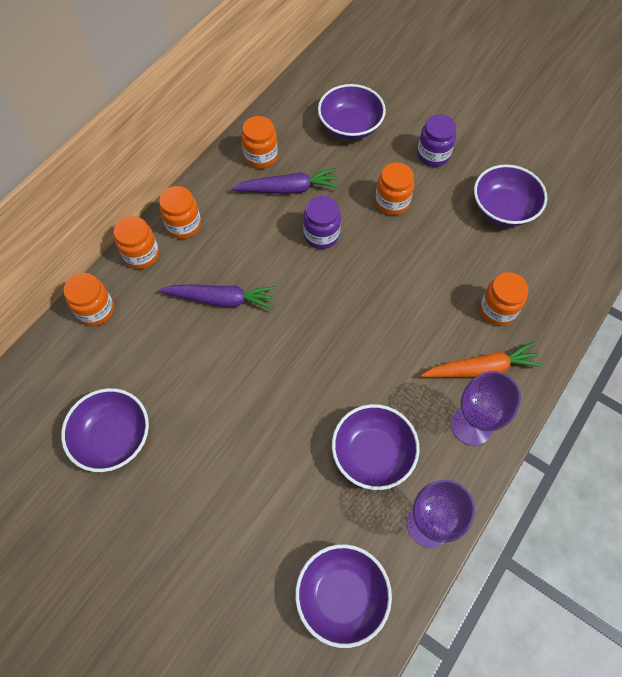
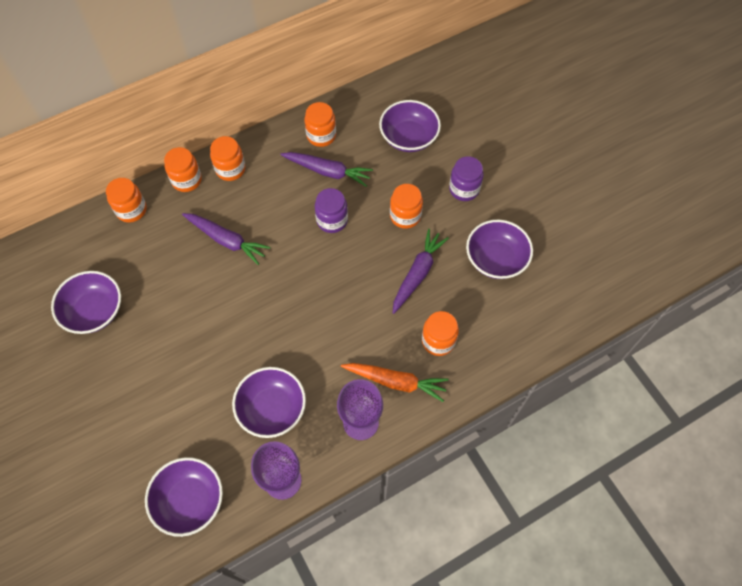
camera: 25 degrees right, 0 degrees up
(438, 253) = (417, 274): none -> purple carrot

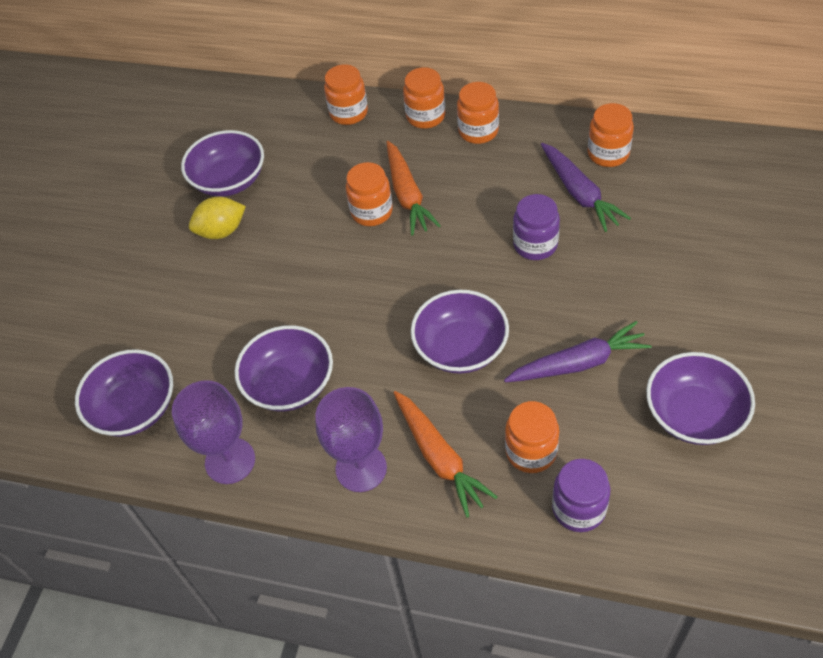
camera: 50 degrees right, 10 degrees down
(126, 348) = (221, 231): none -> yellow lemon
(226, 240) = (407, 195): purple carrot -> orange carrot
(405, 216) = (624, 293): orange jar -> orange jar (371, 212)
(409, 137) = (712, 214): purple bowl -> purple bowl (461, 348)
(464, 189) = (729, 311): purple jar -> purple jar (578, 508)

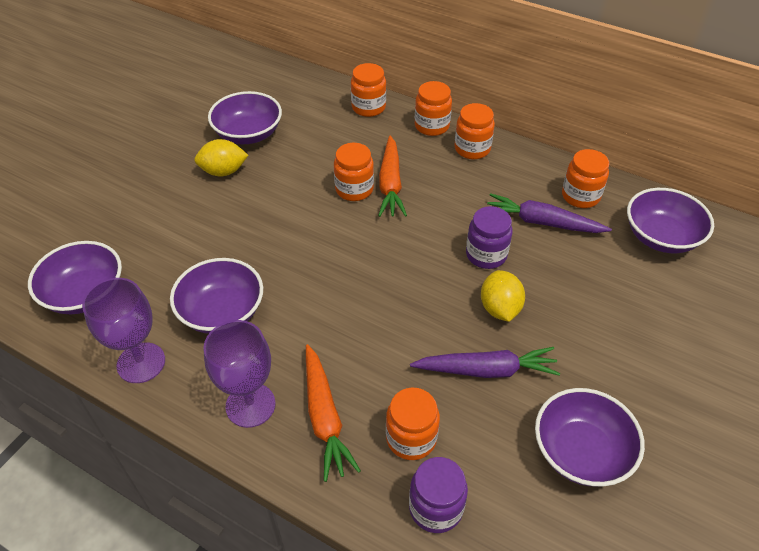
camera: 10 degrees right, 5 degrees down
(461, 348) = (384, 324): purple bowl -> purple bowl (661, 237)
(569, 297) = (499, 308): none -> yellow lemon
(579, 193) = (542, 222): purple carrot -> purple carrot turned 120 degrees clockwise

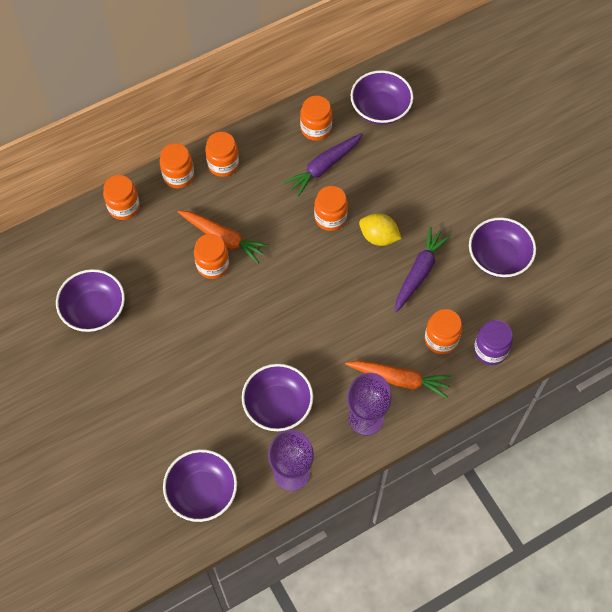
camera: 60 degrees left, 15 degrees up
(223, 171) = (129, 347): yellow lemon -> none
(486, 255) = (330, 218): purple jar -> orange jar

